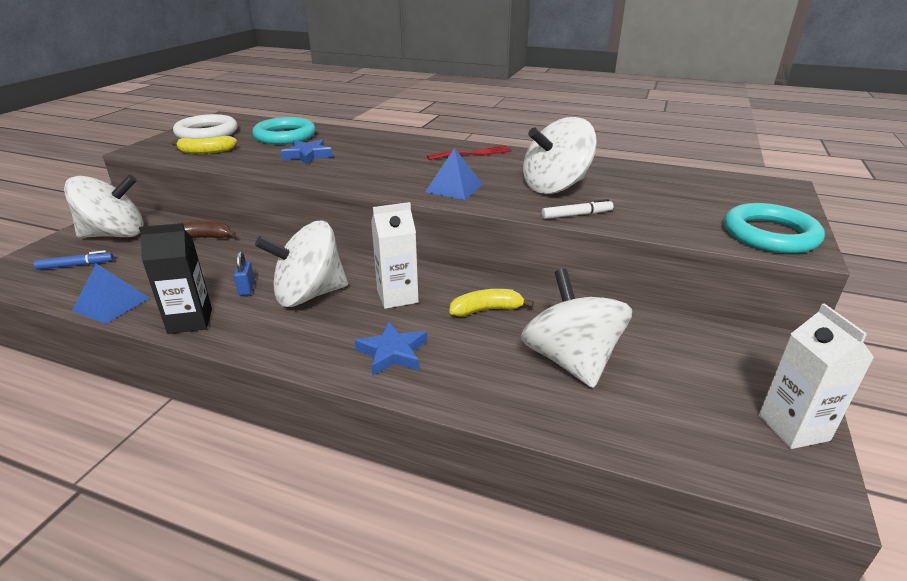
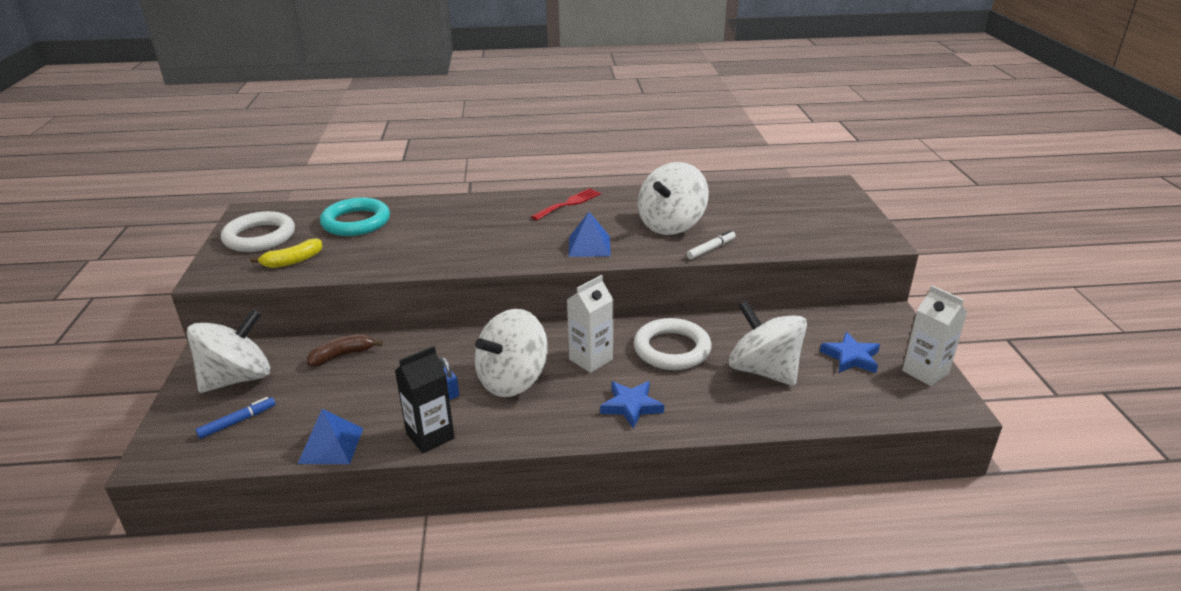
camera: 25 degrees left, 0 degrees up
(307, 155) = (410, 241): blue star -> blue star (851, 357)
(486, 310) = (672, 349): yellow banana -> white ring
(770, 234) = (854, 233): turquoise ring -> none

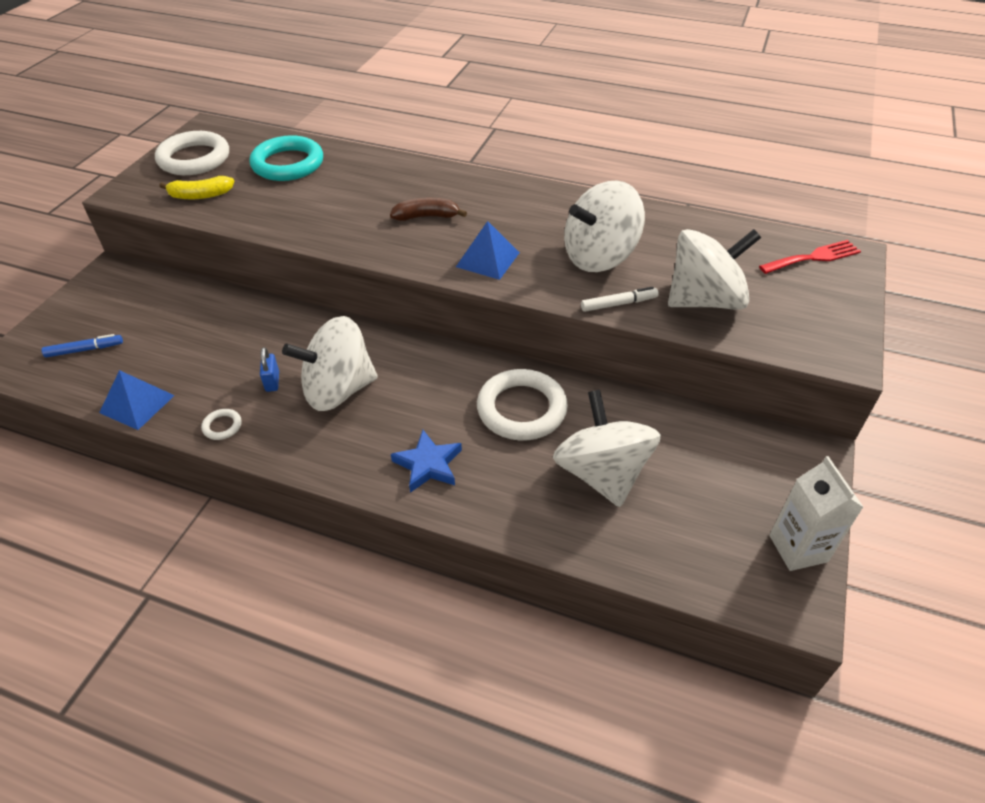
camera: 25 degrees right, 15 degrees up
(237, 378) = (115, 303): white spinning top -> white spinning top (704, 300)
(343, 355) = (212, 308): brown banana -> brown banana (426, 217)
(430, 436) = (222, 426): black carton -> white ring
(569, 203) = (510, 196): red fork -> red fork (813, 257)
(590, 359) = (430, 392): white carton -> none
(851, 357) = (719, 493): blue star -> none

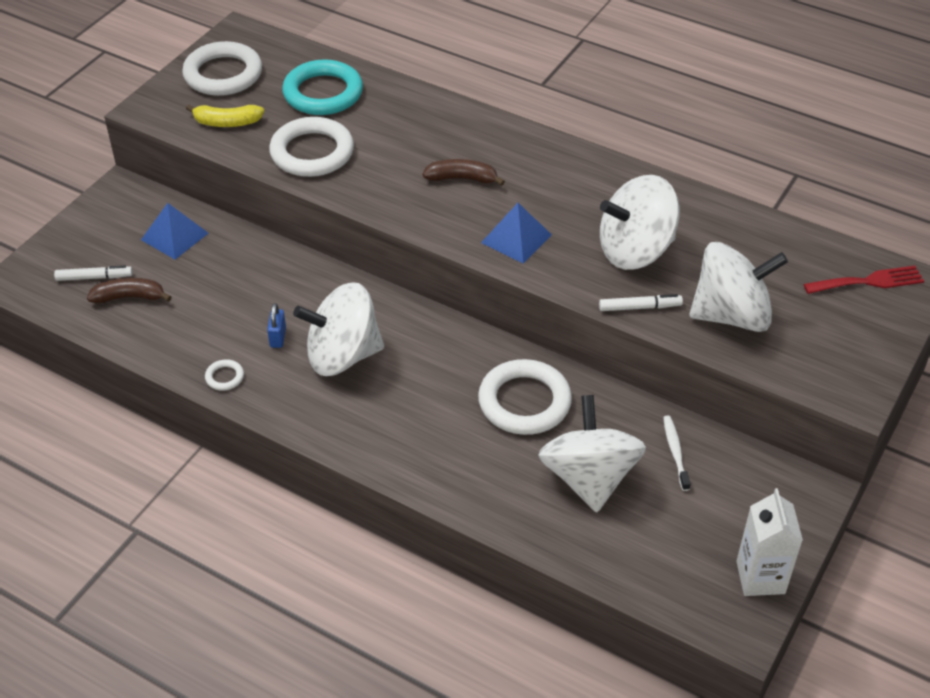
camera: 10 degrees right, 0 degrees up
(85, 350) = (94, 277): blue marker -> white marker
(121, 363) = (129, 297): none -> brown banana
(137, 404) = (143, 342): blue pyramid -> blue pyramid (174, 236)
(283, 210) = (312, 152): none -> white ring
(428, 464) = (419, 444): blue star -> none
(676, 436) = (675, 452): none -> white toothbrush

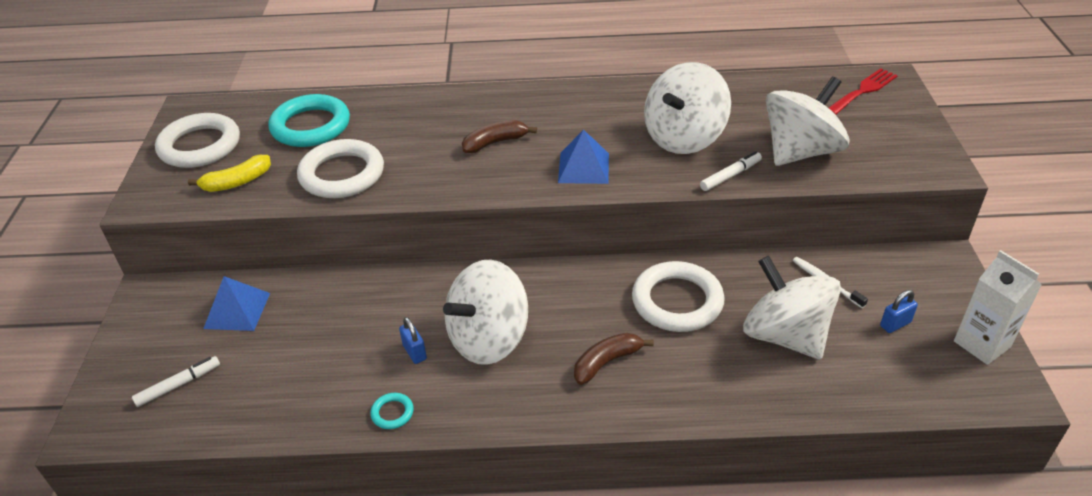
camera: 30 degrees left, 5 degrees down
(129, 297) = (232, 386): brown banana -> brown banana (607, 362)
(224, 377) = (392, 413): white ring -> turquoise ring
(699, 520) = (895, 324): none -> blue padlock

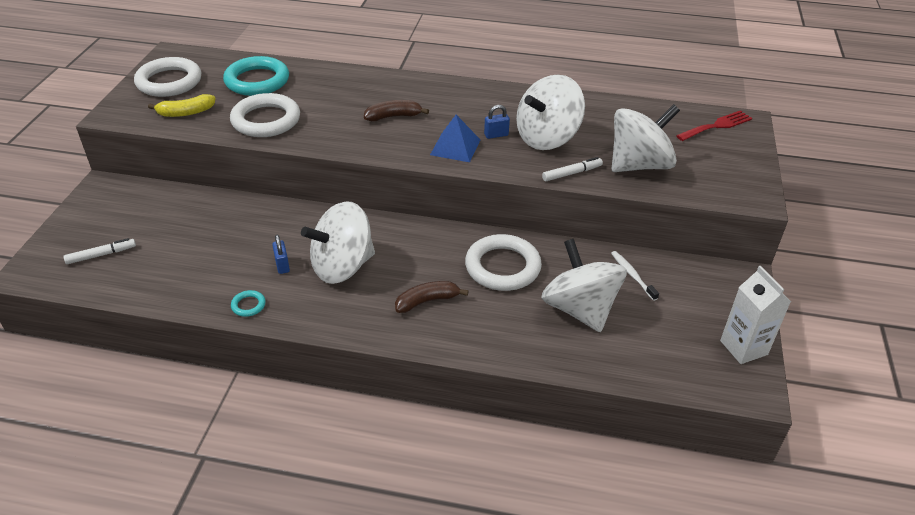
camera: 10 degrees right, 0 degrees up
(237, 310) = (163, 210): blue pyramid -> none
(895, 324) = (676, 318): blue padlock -> blue padlock (496, 135)

